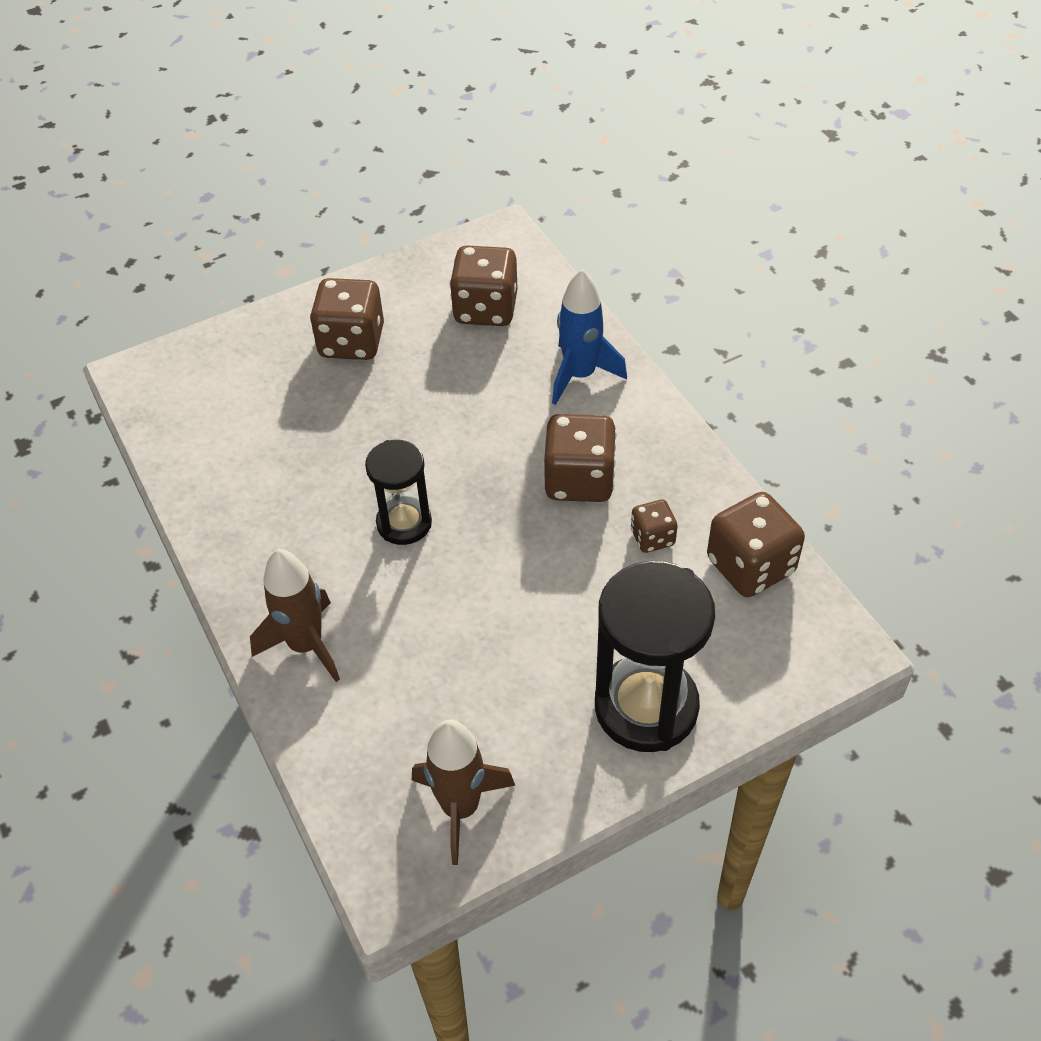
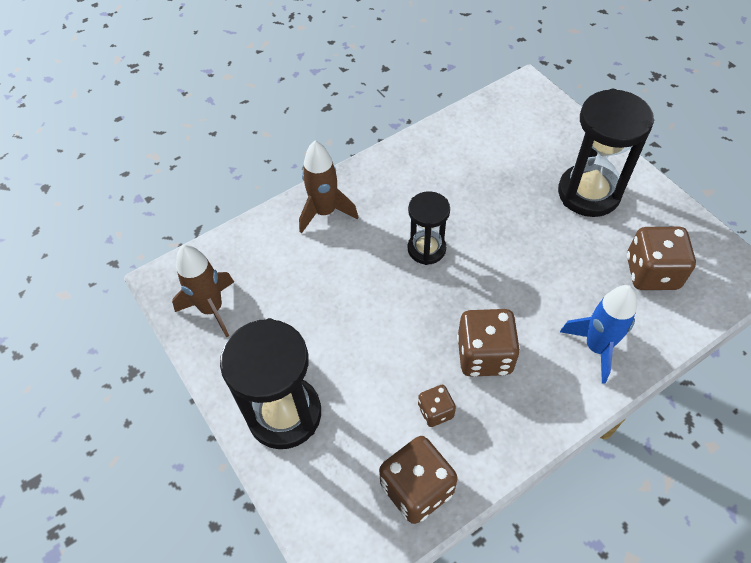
camera: 85 degrees right, 5 degrees up
(351, 342) = (588, 193): brown dice -> black hourglass

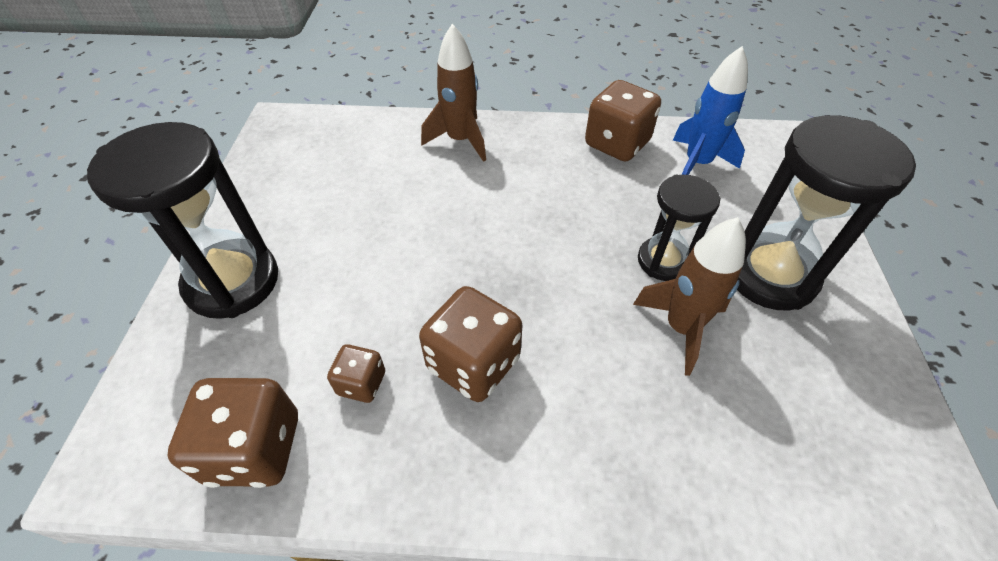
camera: 35 degrees right, 5 degrees down
(212, 309) = (283, 161): brown rocket -> brown rocket (681, 328)
(426, 249) = (522, 223): black hourglass -> black hourglass (663, 261)
(596, 347) = (618, 451): blue rocket -> blue rocket (697, 164)
(651, 272) = (781, 414): brown dice -> brown dice (617, 144)

